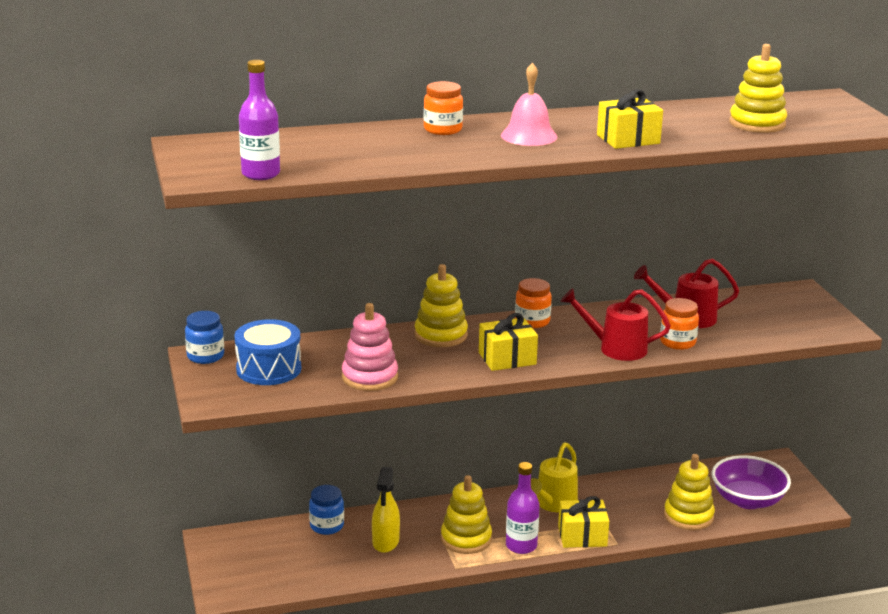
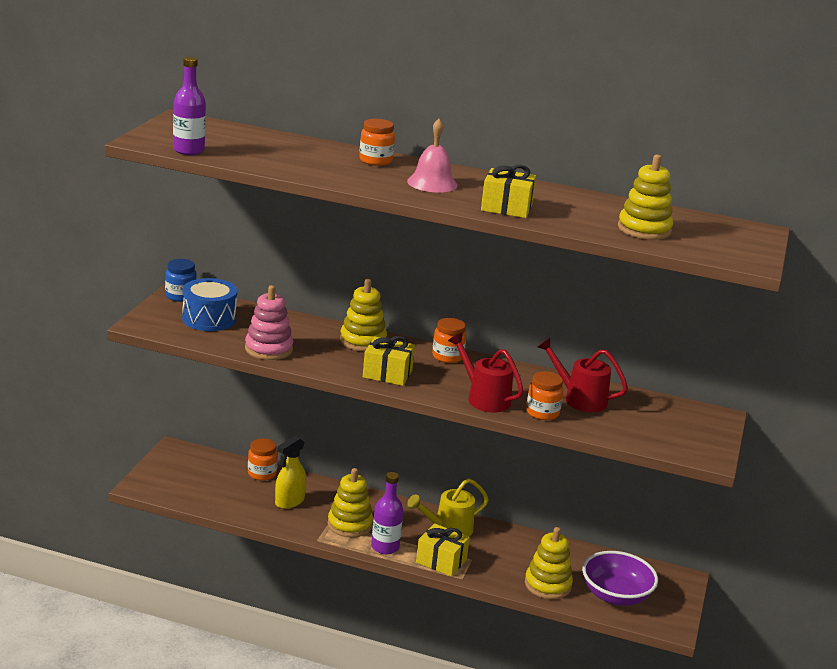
camera: 30 degrees right, 0 degrees up
(327, 526) = (262, 474): blue jar -> orange jar

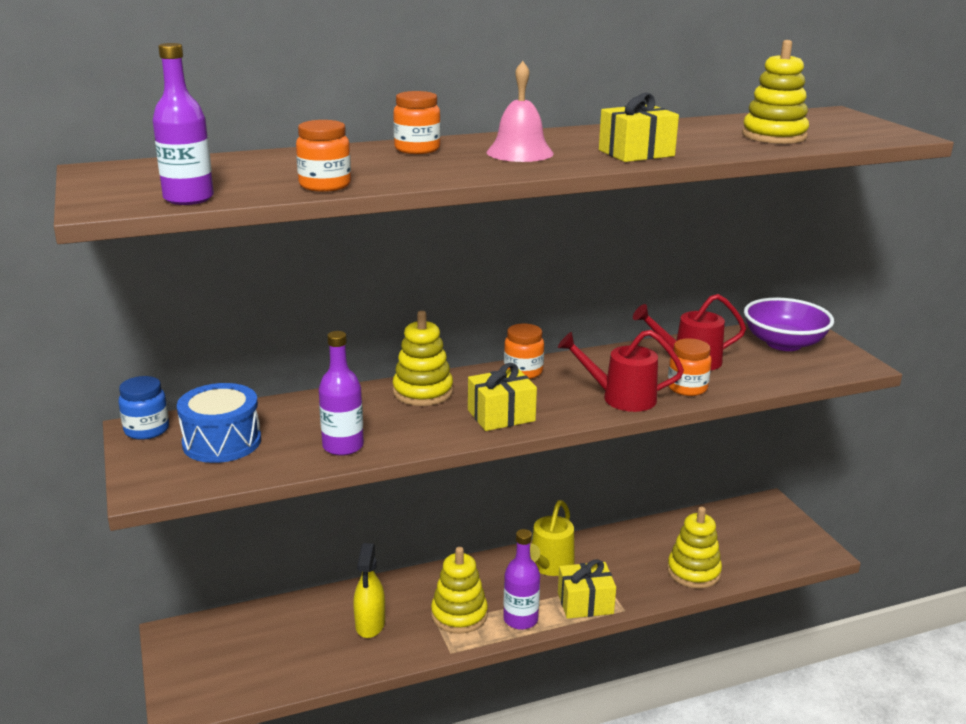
camera: 35 degrees left, 0 degrees up
(262, 474) = (303, 608): orange jar -> orange jar (325, 185)
(268, 349) = (343, 446): pink stacking toy -> purple bottle
(615, 595) = (751, 549): purple bowl -> purple bowl (784, 343)

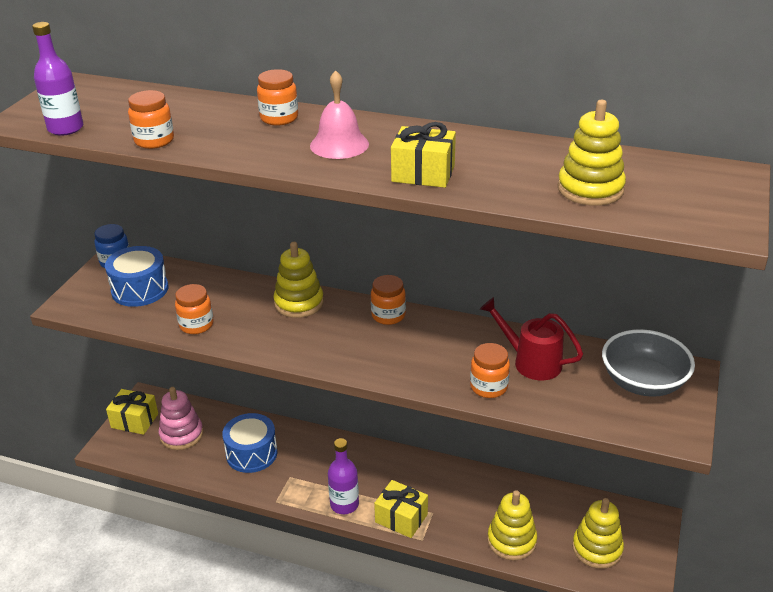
camera: 40 degrees right, 10 degrees up
(265, 647) = (181, 435): none -> pink stacking toy
(343, 446) = (196, 325): purple bottle -> orange jar
(370, 624) = (251, 453): yellow spray bottle -> blue drum
(459, 615) = (310, 478): yellow stacking toy -> yellow stacking toy (597, 548)
(501, 415) = (320, 347): yellow gift -> yellow gift (134, 421)
(549, 566) = (409, 475): yellow watering can -> none
(620, 398) = (424, 371): red watering can -> none
(784, 343) = (643, 382): purple bowl -> grey bowl

